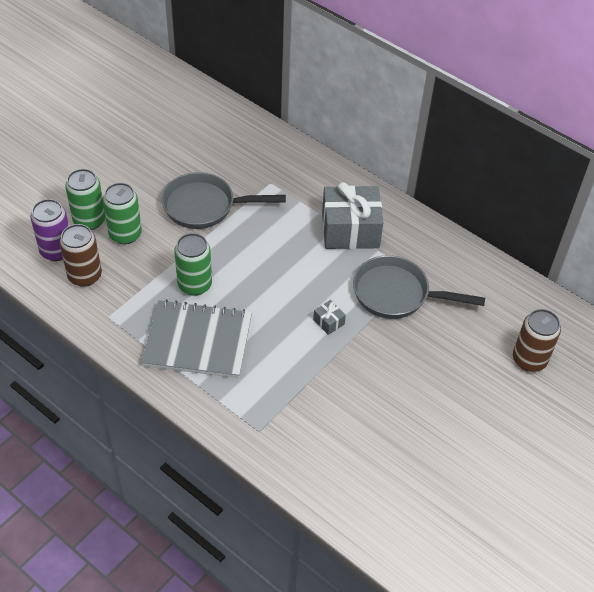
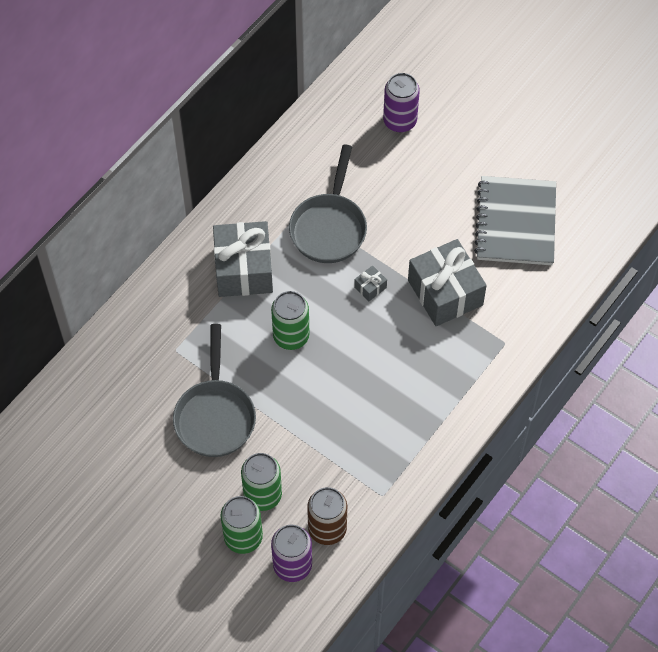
camera: 90 degrees left, 10 degrees up
(195, 285) = (331, 415): green can -> green can (291, 336)
(198, 341) = (405, 405): grey notebook -> grey notebook (515, 222)
(320, 383) = (445, 292): none -> grey gift
(529, 360) = (400, 121): brown can -> purple can

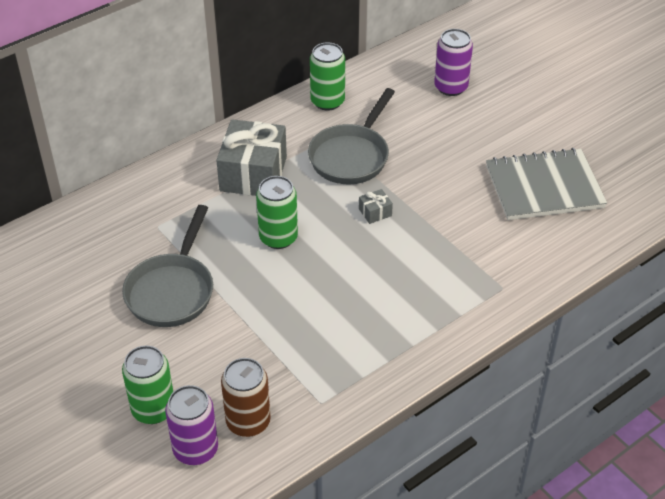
camera: 15 degrees right, 15 degrees down
(262, 495) = (191, 373): green can -> green can (327, 101)
(445, 292) = (451, 231): grey gift -> none
(515, 222) = (544, 187): grey notebook -> grey notebook turned 60 degrees clockwise

